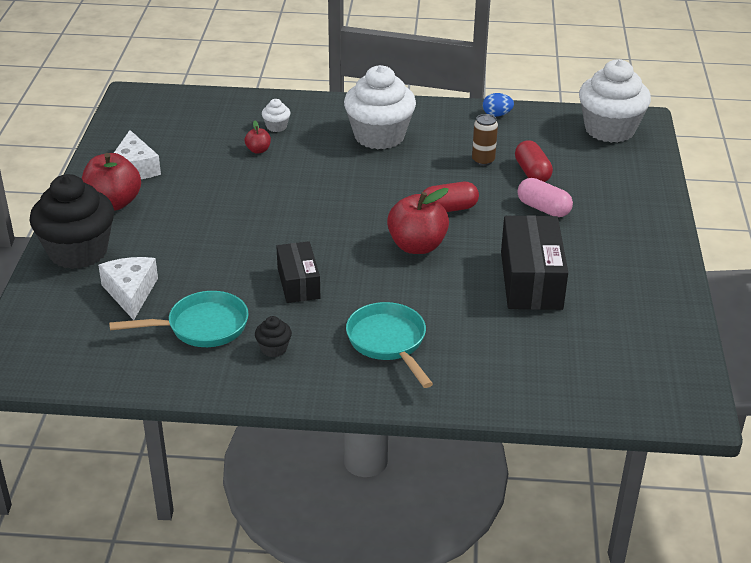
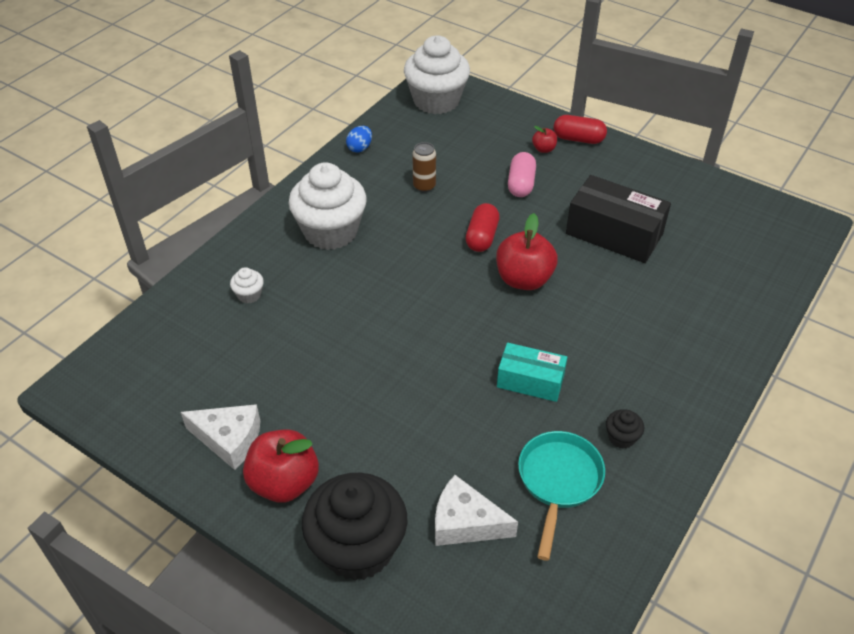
camera: 60 degrees left, 10 degrees up
(258, 150) = (281, 325): red apple -> red apple (543, 149)
(298, 283) = (530, 381): black box -> turquoise box
(388, 342) = (652, 354): turquoise pan -> none
(532, 172) = (464, 167): red capsule -> red capsule (578, 139)
(543, 208) = (521, 184): pink capsule -> pink capsule turned 60 degrees counterclockwise

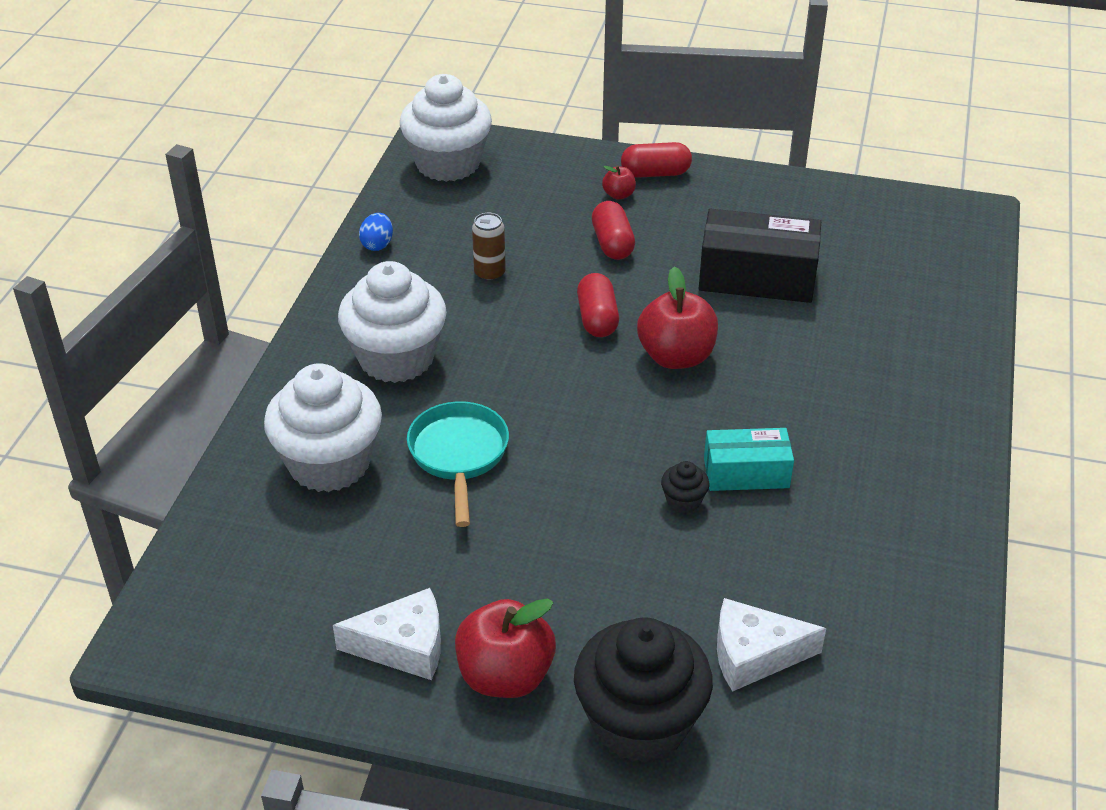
camera: 20 degrees left, 5 degrees down
(249, 295) = (329, 463): white cupcake -> white cupcake, size x2.45
(521, 184) = (612, 244): pink capsule -> red capsule
(558, 482) = (838, 577): turquoise pan -> turquoise pan (459, 456)
(621, 437) = (884, 507): black cupcake -> black cupcake (683, 501)

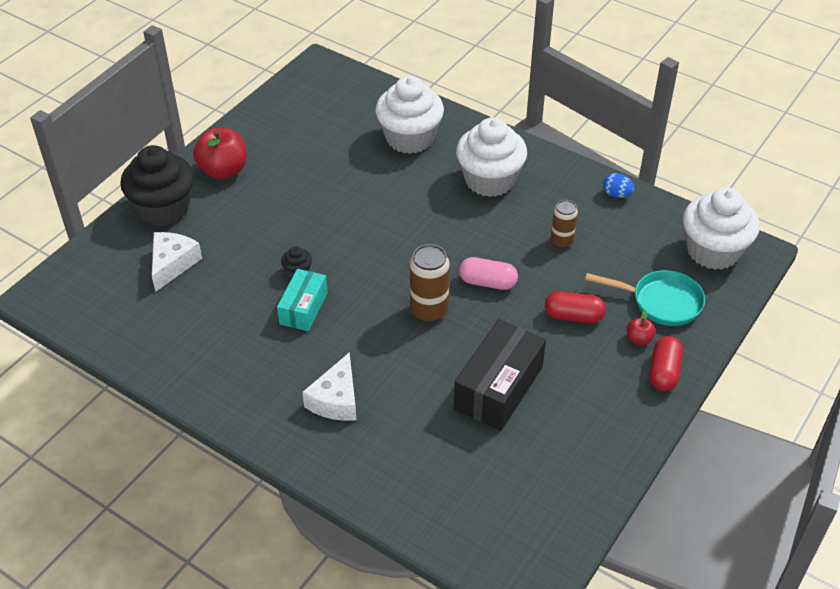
camera: 110 degrees right, 5 degrees up
(403, 646) = (264, 141): white cheese -> white cheese (336, 399)
(459, 456) = (388, 188): turquoise pan -> turquoise pan (661, 302)
(597, 319) = (488, 282): red capsule -> pink capsule
(676, 357) = (429, 311): red apple -> brown can

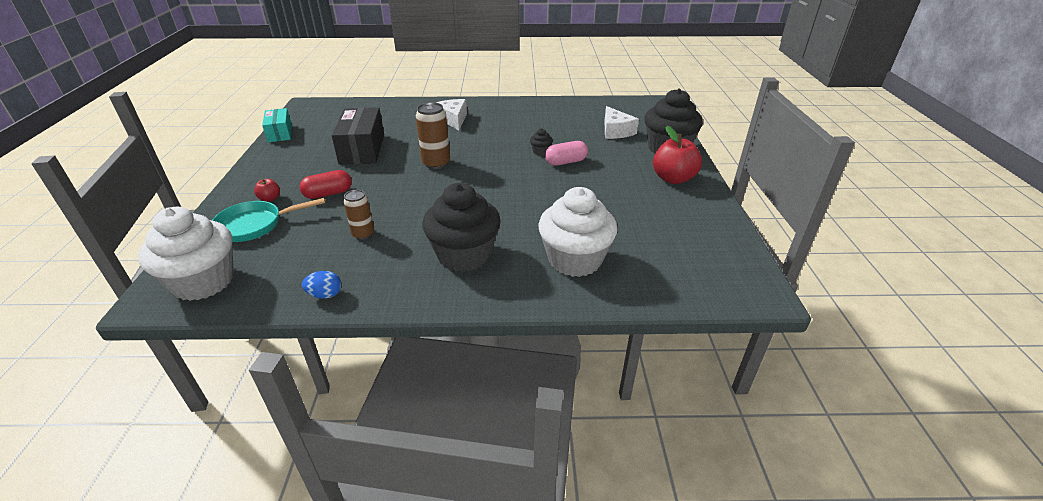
camera: 145 degrees right, 10 degrees down
(303, 308) = (515, 140): turquoise box -> turquoise box (280, 133)
(488, 282) = (407, 189): pink capsule -> pink capsule (566, 162)
(489, 180) = (464, 255): white cupcake -> black cupcake
(663, 372) = (246, 188): red capsule -> none

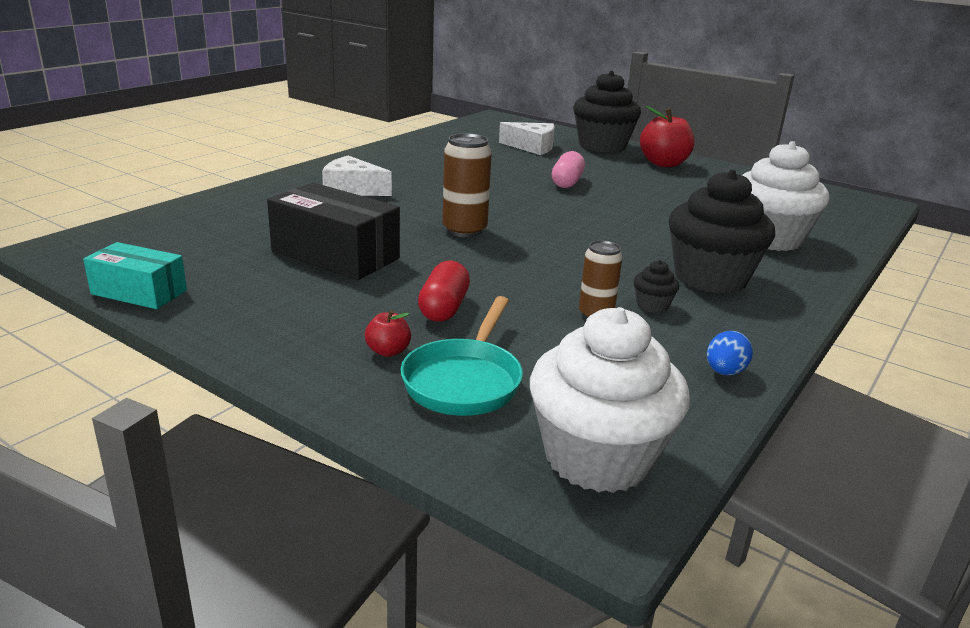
camera: 55 degrees left, 10 degrees down
(541, 152) = (524, 183): black cupcake -> black cupcake (652, 305)

